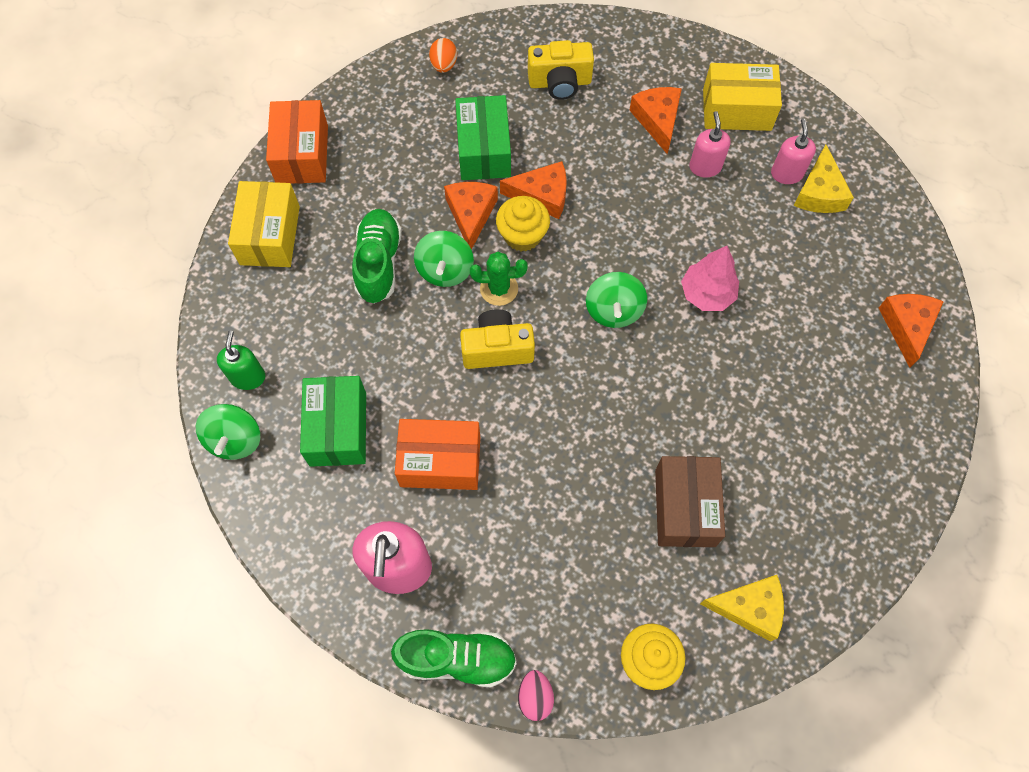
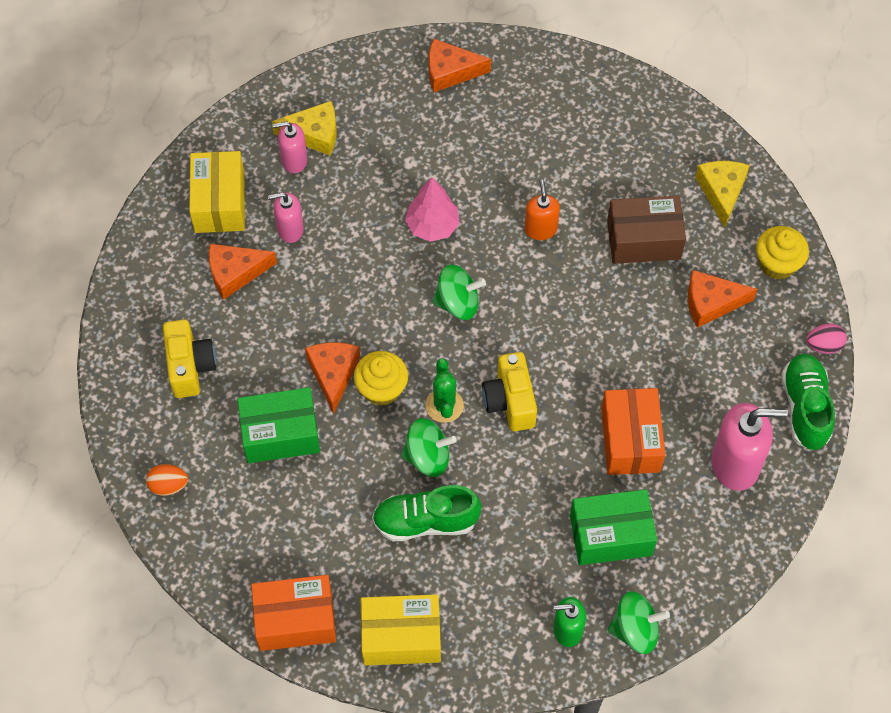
camera: 95 degrees left, 5 degrees down
(471, 214) = (361, 439): orange cheese -> orange cheese (711, 303)
(701, 399) = (540, 229): none -> orange soap dispenser

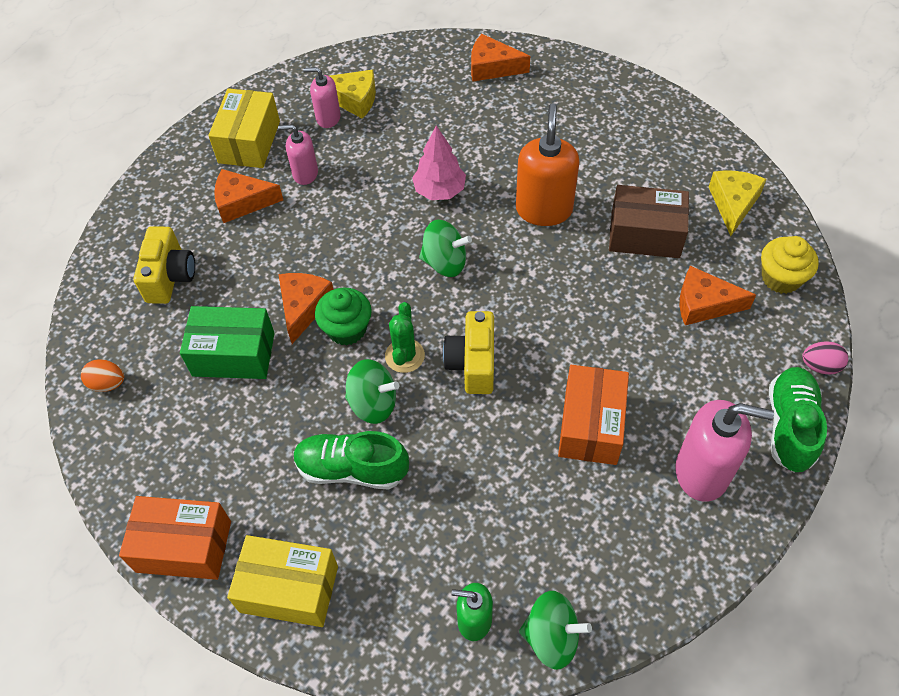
camera: 15 degrees right, 5 degrees down
(381, 389) = (347, 329): yellow cupcake -> green cupcake
(540, 229) = (544, 209): orange soap dispenser -> orange soap dispenser, size x1.72
(610, 535) = (547, 523): green box -> none

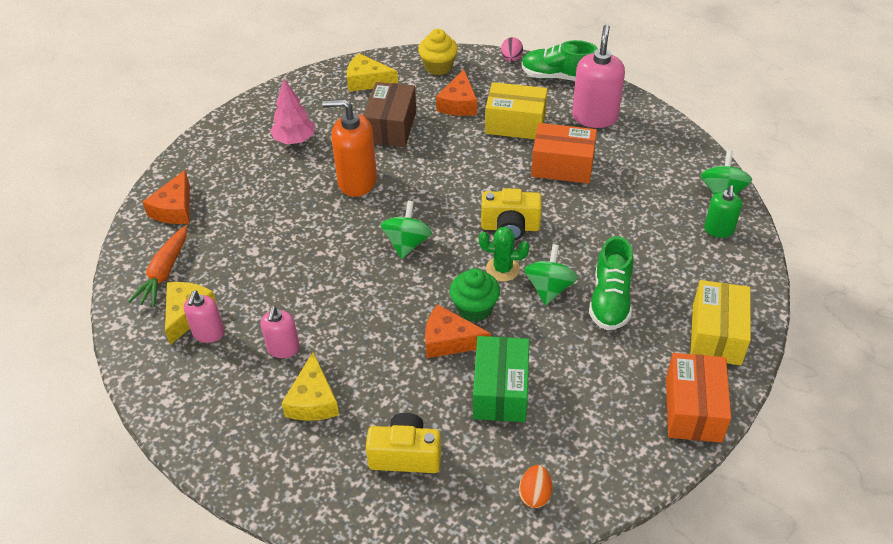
camera: 90 degrees left, 10 degrees down
(242, 202) = (313, 400): orange cheese -> yellow cheese
(249, 142) = (227, 401): yellow box -> yellow box (515, 124)
(405, 75) = (164, 272): none -> orange carrot
(439, 191) = (324, 247): pink tree -> pink tree (294, 140)

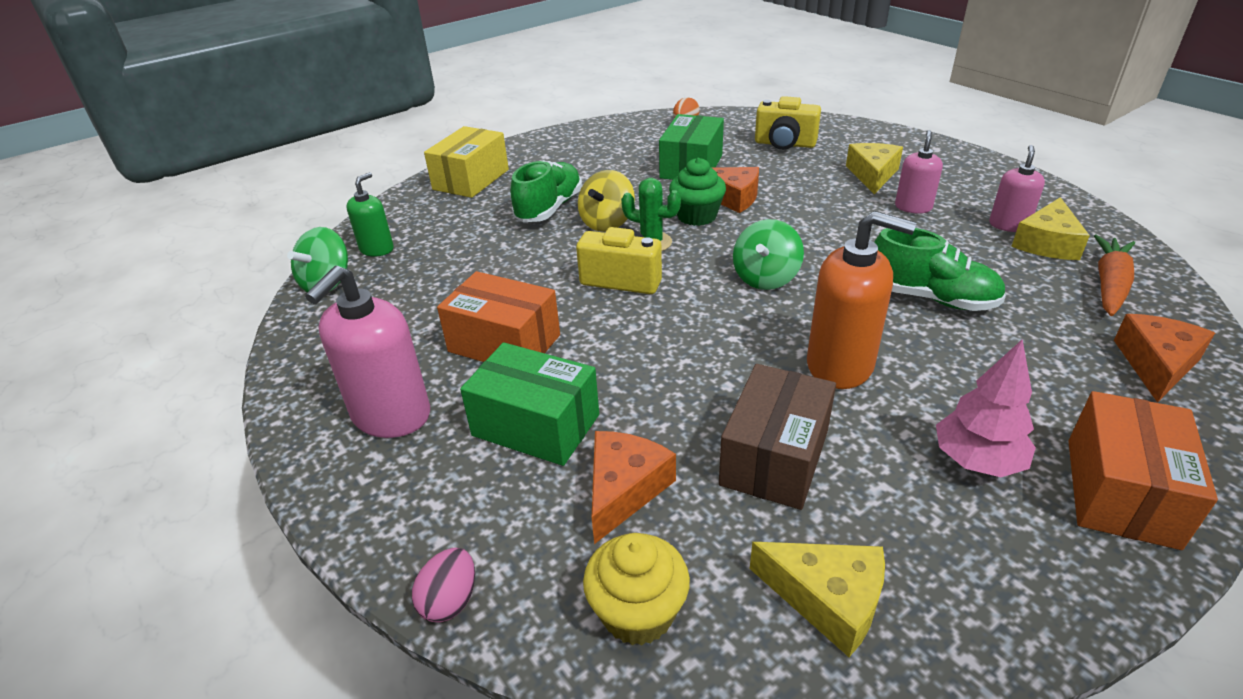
camera: 165 degrees left, 10 degrees down
(515, 124) = (536, 425): yellow box -> green box
(549, 288) = (607, 222): green spinning top -> yellow spinning top
(558, 76) = (385, 522): green shoe -> green shoe (931, 298)
(693, 409) = (534, 147): orange box -> orange box (1121, 492)

